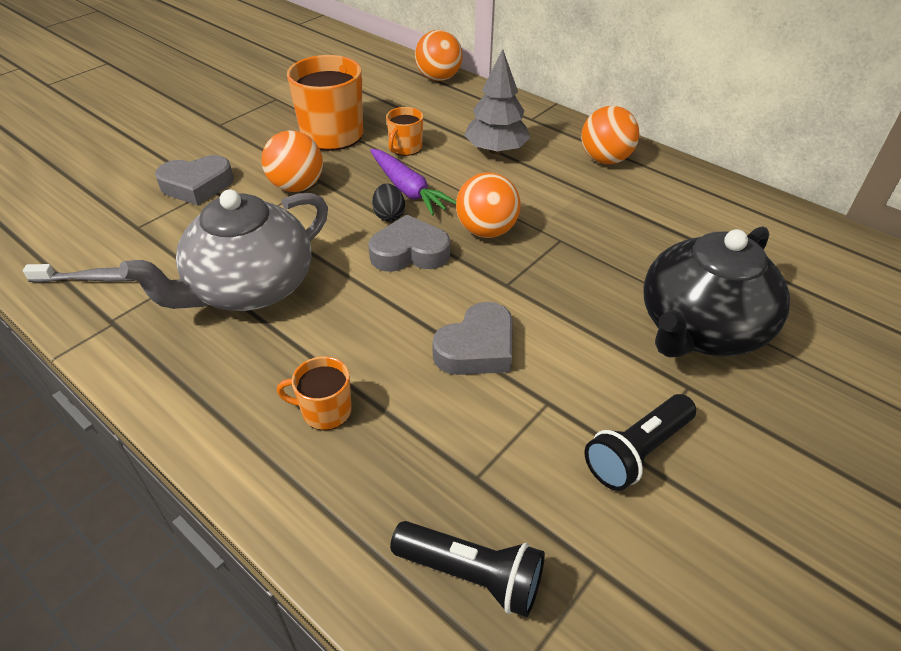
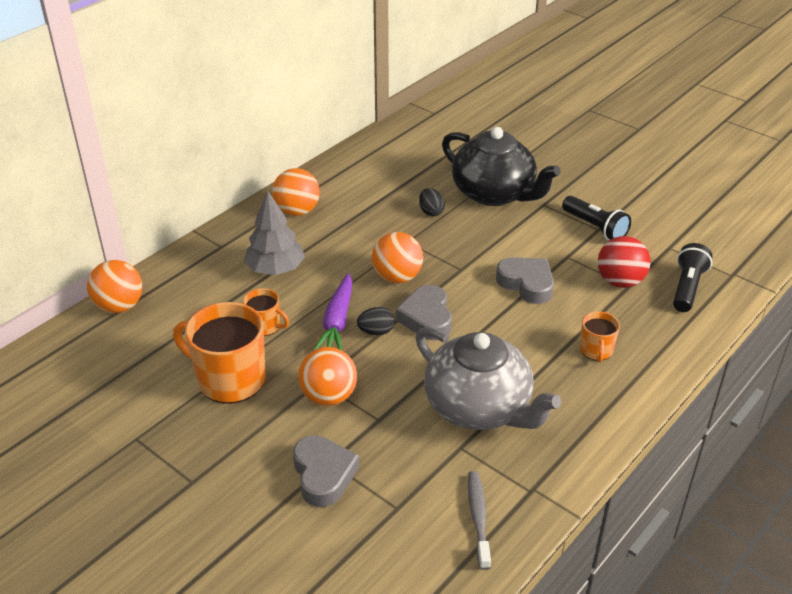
camera: 90 degrees left, 5 degrees down
(408, 190) = (337, 322): purple carrot -> purple carrot turned 135 degrees clockwise
(486, 466) = (620, 281): none -> red ball
(632, 262) = (431, 212): none -> black egg

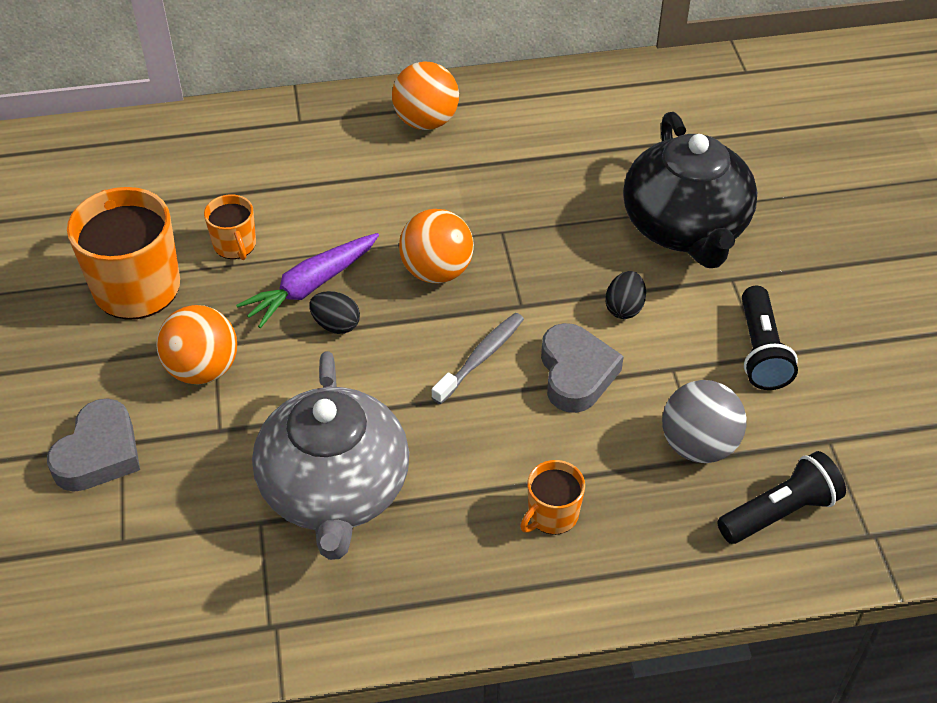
camera: 40 degrees right, 10 degrees up
(119, 306) = (131, 136): orange ball -> none
(275, 269) = (321, 182): grey tree -> none
(427, 318) = (409, 343): grey heart -> none
(431, 212) = (576, 208): black egg -> black egg (624, 308)
(478, 517) = (183, 614): grey toothbrush -> grey toothbrush (481, 357)
(620, 281) = (698, 445): red ball -> grey ball

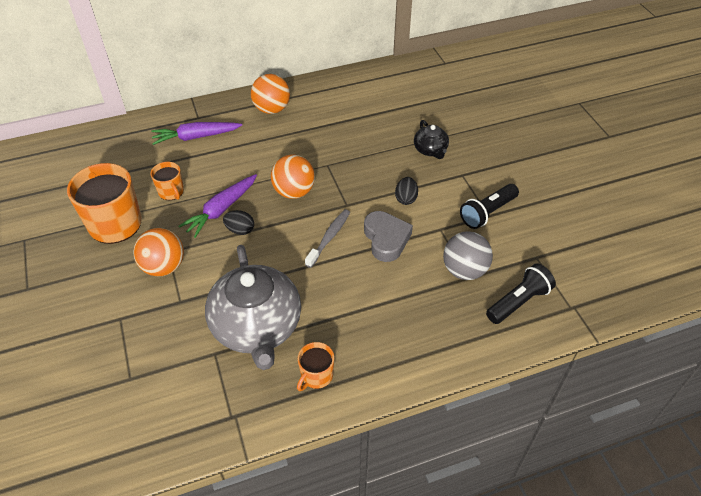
camera: 10 degrees left, 0 degrees up
(99, 453) = (107, 326): grey heart -> none
(290, 155) = (196, 137): none -> purple carrot
(552, 515) = (389, 323): orange mug -> orange mug (316, 376)
(685, 228) = (430, 150): black teapot -> black teapot, size x0.47
(760, 351) = (487, 213): black flashlight -> black flashlight turned 60 degrees clockwise

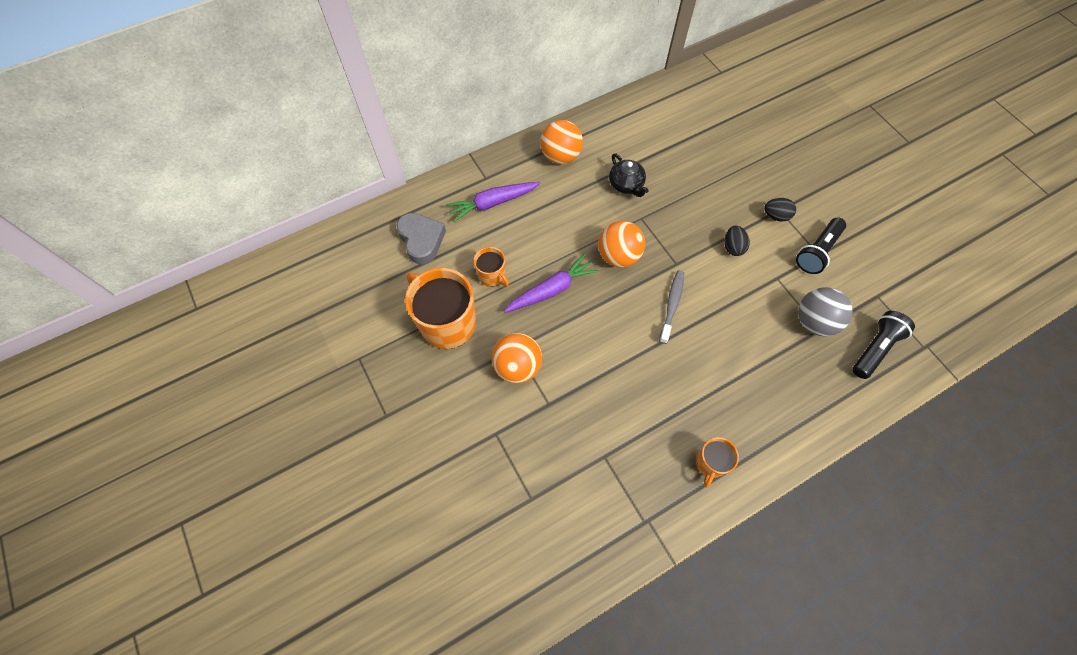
camera: 10 degrees left, 15 degrees up
(221, 210) = (551, 289): purple carrot -> purple carrot turned 150 degrees counterclockwise
(240, 230) = (579, 310): black egg -> black egg (776, 216)
(257, 327) = (635, 420): grey teapot -> none
(386, 239) = (728, 298): grey heart -> grey heart (421, 240)
(430, 150) = (739, 184): black teapot -> black teapot (626, 185)

